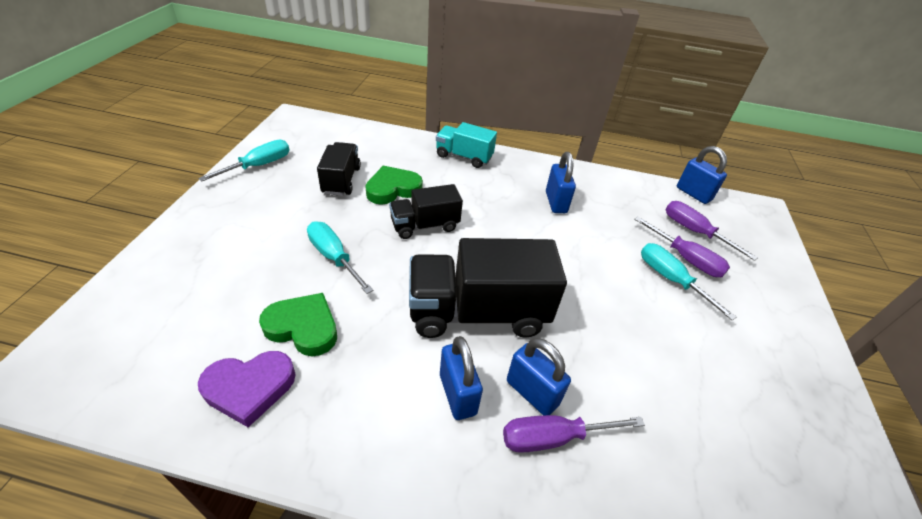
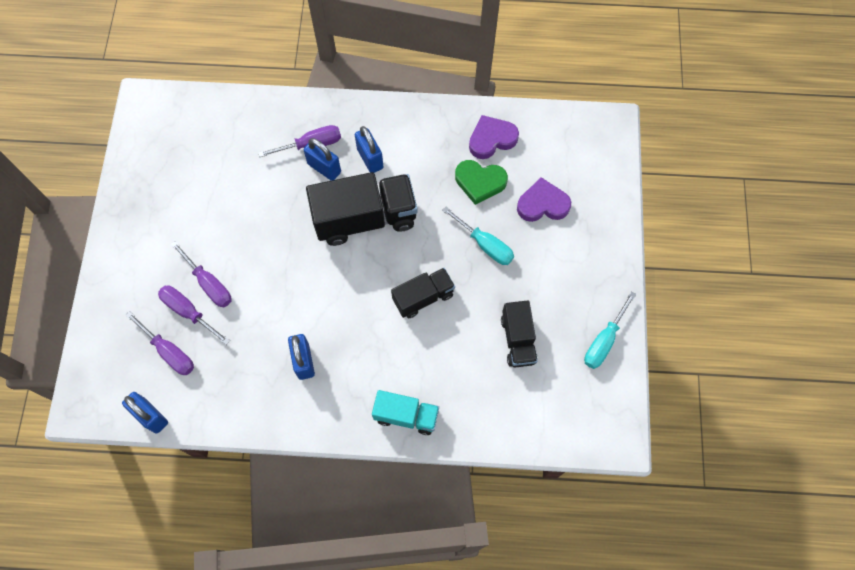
camera: 175 degrees right, 25 degrees up
(234, 285) = (542, 204): none -> purple heart
(393, 189) = (465, 340): green heart -> none
(671, 280) = (209, 283): turquoise screwdriver -> purple screwdriver

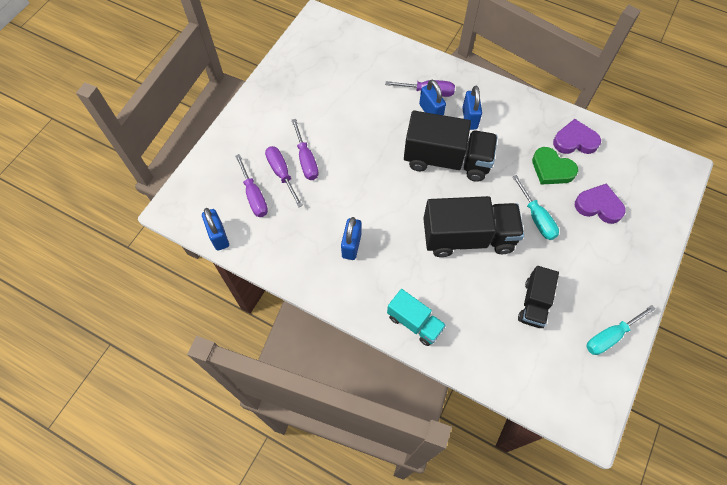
camera: 25 degrees right, 5 degrees down
(423, 297) = (468, 237): black truck -> black truck, size x1.75

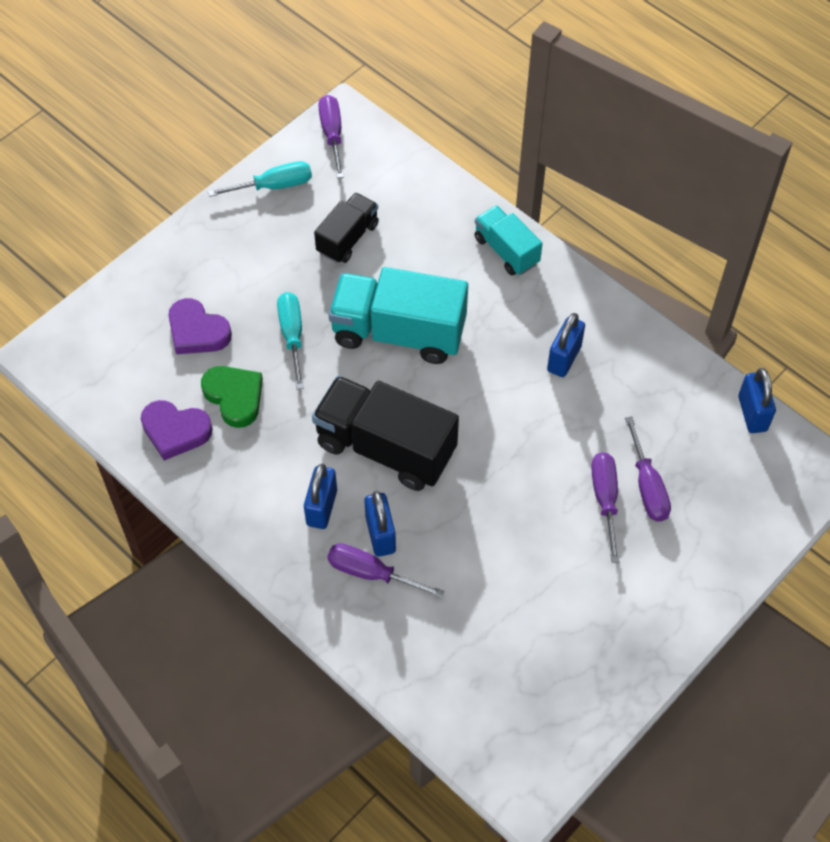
camera: 165 degrees left, 5 degrees down
(254, 195) = (695, 461): purple screwdriver -> purple screwdriver (332, 135)
(468, 237) = (398, 333): black truck -> turquoise truck

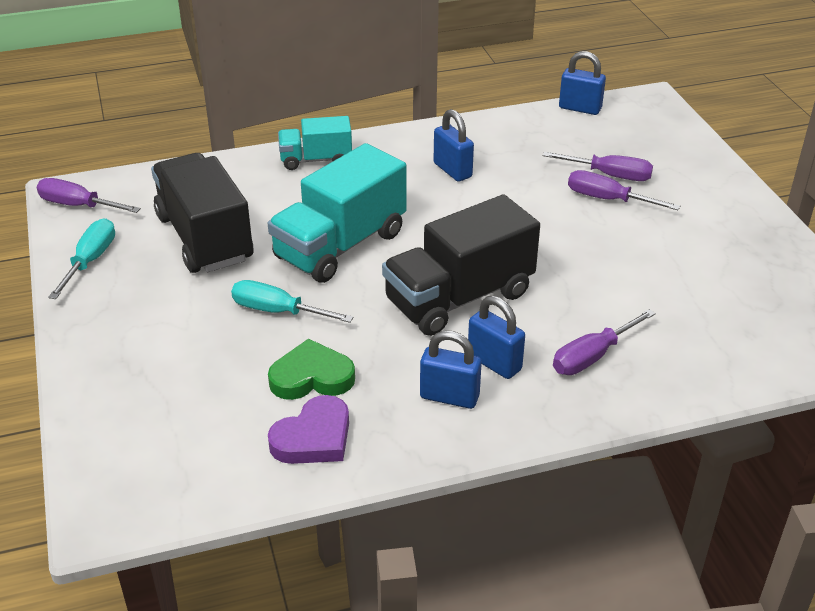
camera: 60 degrees left, 20 degrees down
(197, 331) = (204, 375): purple heart -> none
(347, 238) = (204, 238): black truck -> black truck, size x1.75
(380, 534) = (553, 335): blue padlock -> blue padlock (449, 397)

